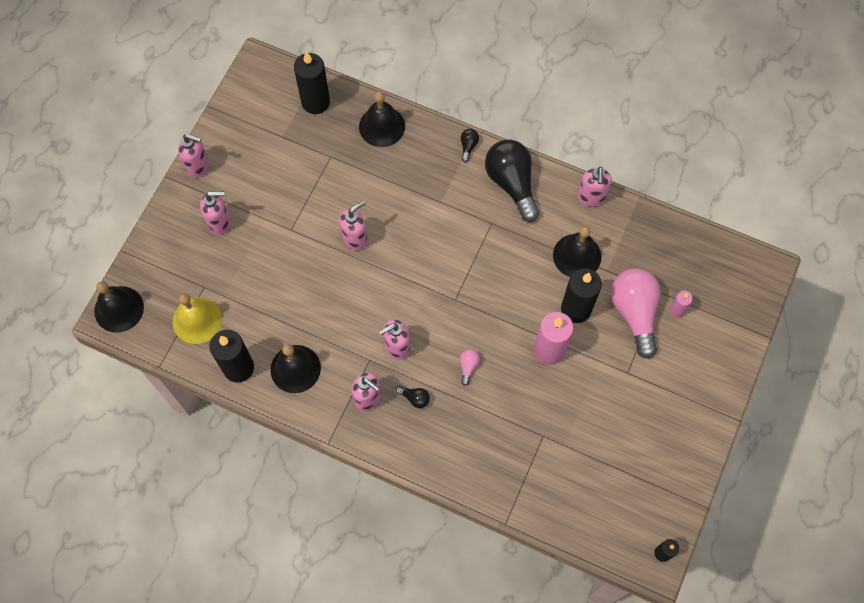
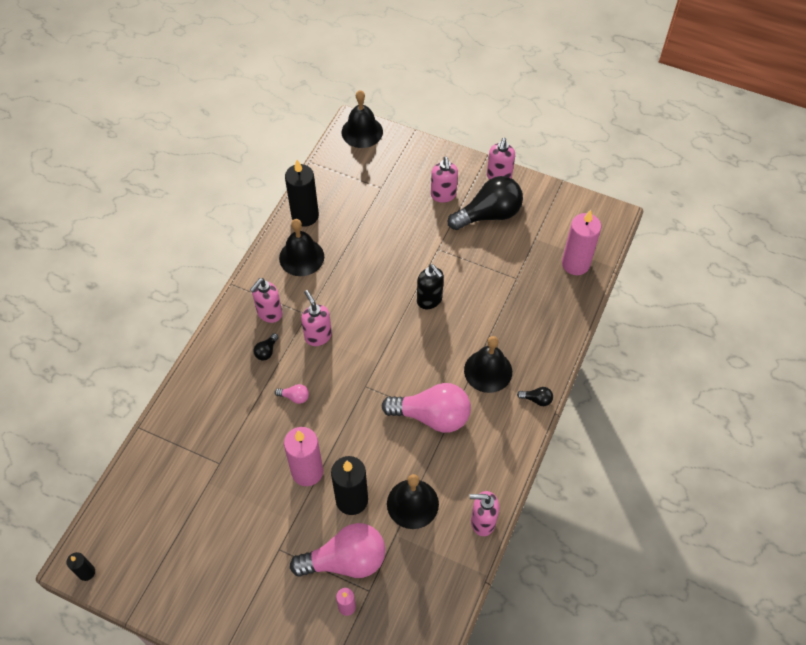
camera: 90 degrees right, 10 degrees down
(197, 320) = (350, 184): yellow bell -> none
(315, 102) = (575, 264): black candle -> pink candle
(355, 238) = (429, 300): pink soap dispenser -> black soap dispenser
(382, 126) = (553, 320): black bell -> black bell (488, 371)
(487, 238) = (432, 416): none -> pink light bulb
(512, 183) = (495, 441): black light bulb -> black light bulb (488, 214)

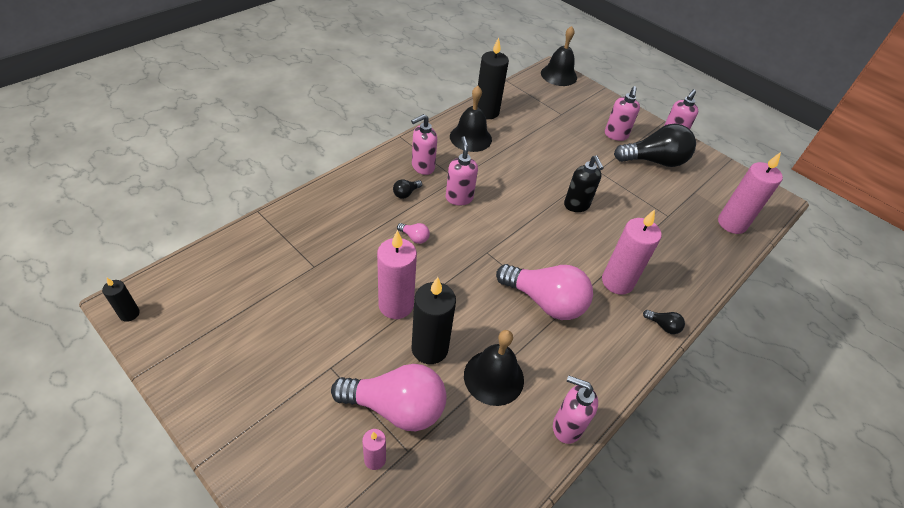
camera: 15 degrees right, 10 degrees down
(488, 371) = (617, 282): black bell -> pink candle

